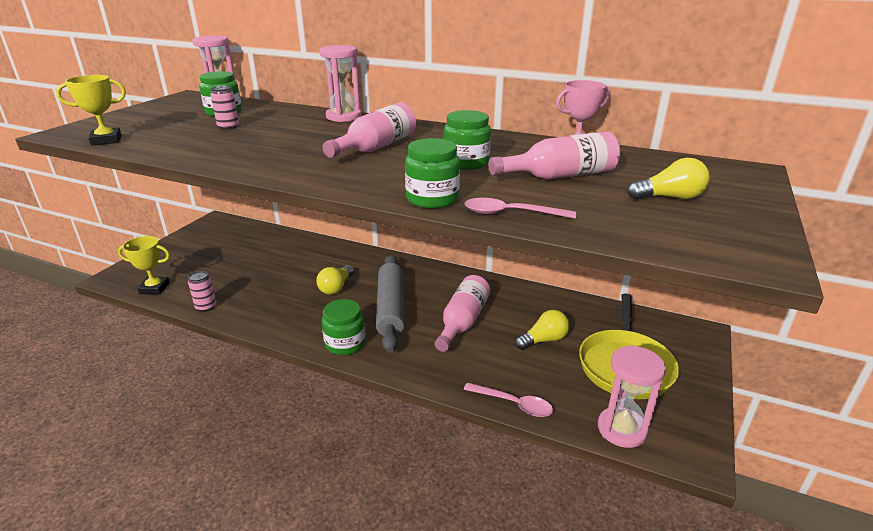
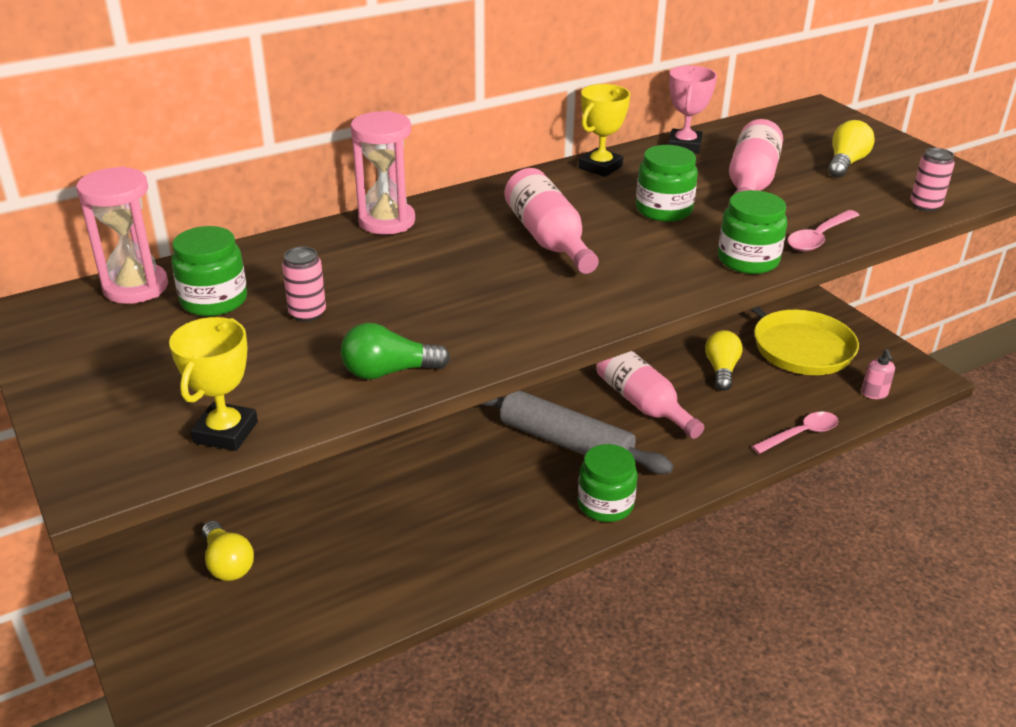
camera: 55 degrees left, 5 degrees up
(154, 288) = (266, 652): yellow trophy -> yellow trophy (600, 167)
(184, 151) = (389, 372): none -> green light bulb
(206, 307) = (390, 605): pink can -> pink can (925, 205)
(336, 287) = (471, 467): yellow light bulb -> yellow light bulb (227, 563)
(621, 429) = (874, 394): pink hourglass -> pink soap dispenser

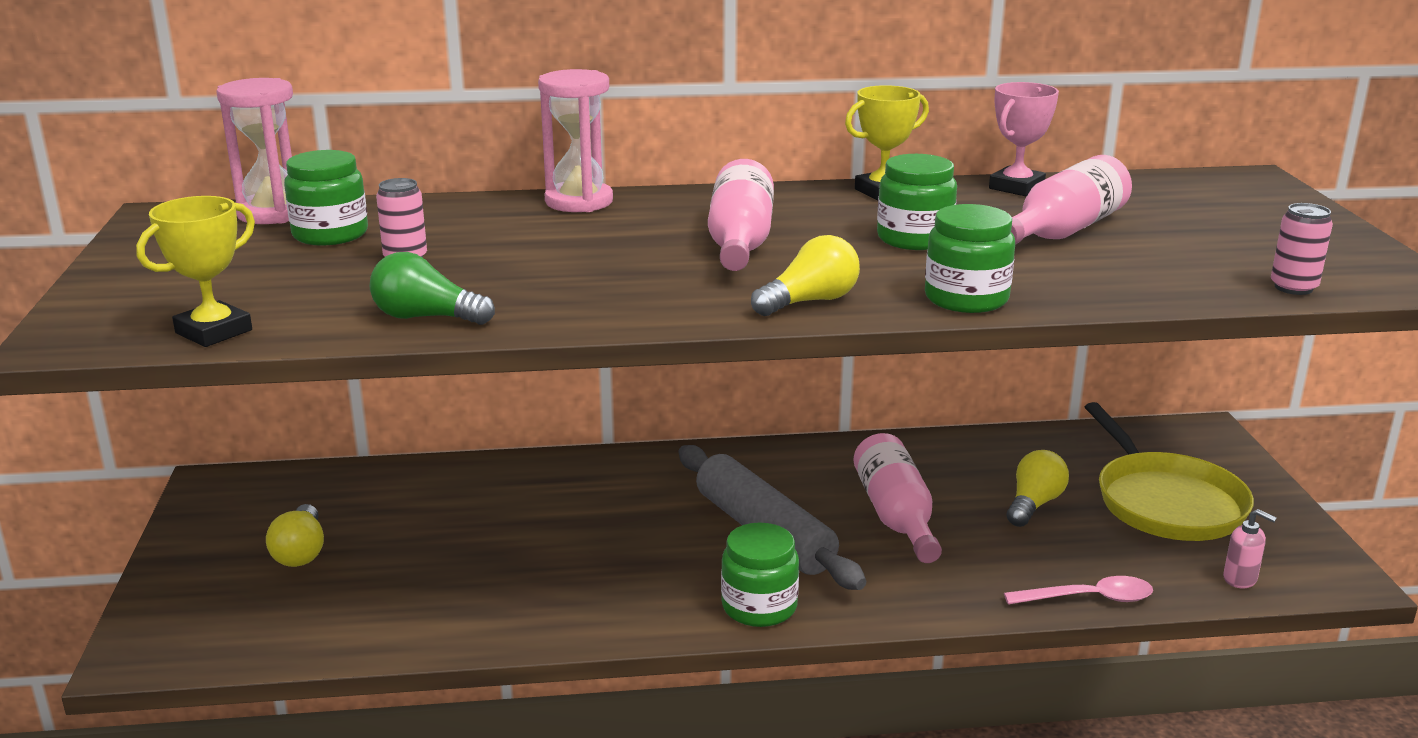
camera: 25 degrees right, 10 degrees down
(819, 238) = (1092, 294): pink spoon -> none
(845, 163) = (1224, 232): yellow light bulb -> yellow light bulb (810, 301)
(874, 394) = (1240, 579): pink soap dispenser -> pink soap dispenser turned 75 degrees counterclockwise

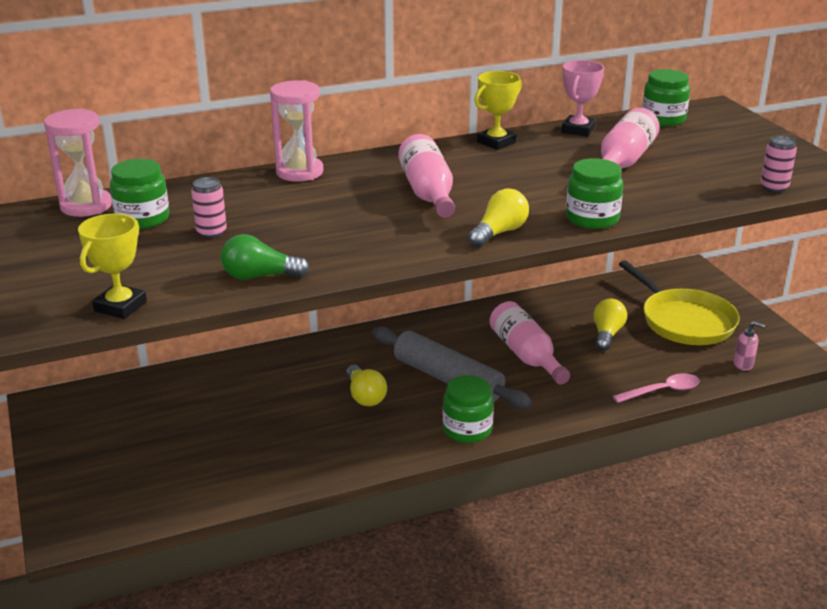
camera: 15 degrees left, 5 degrees up
(301, 552) = (139, 443): yellow light bulb -> yellow light bulb (365, 396)
(914, 239) = (536, 177): green jar -> green jar (663, 119)

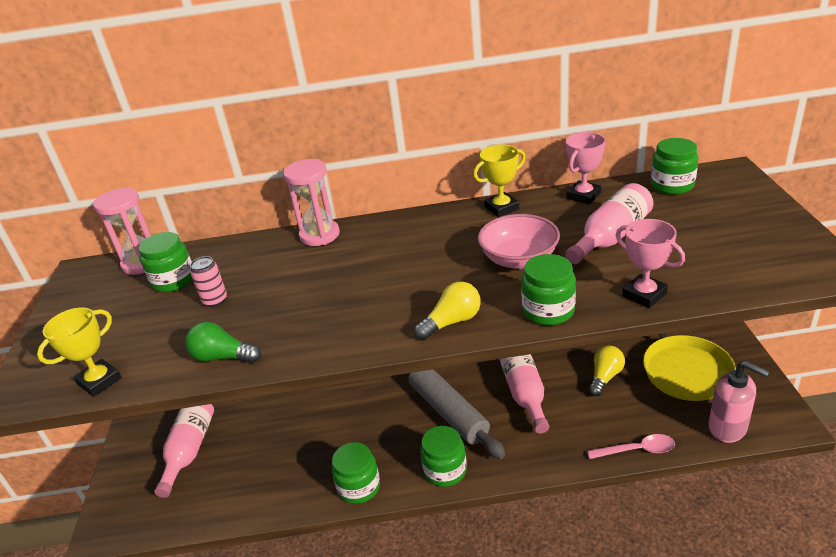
camera: 20 degrees right, 5 degrees up
(365, 396) = (374, 421): yellow light bulb -> none
(374, 455) = (359, 487): none -> green jar
(428, 193) = (413, 266): pink bottle -> pink bottle (189, 450)
(540, 182) = (519, 259): none -> pink bowl
(678, 202) = (644, 294): none -> pink trophy
(743, 364) = (728, 428): pink soap dispenser -> pink soap dispenser, size x1.89
(774, 187) = (756, 281): pink can -> none

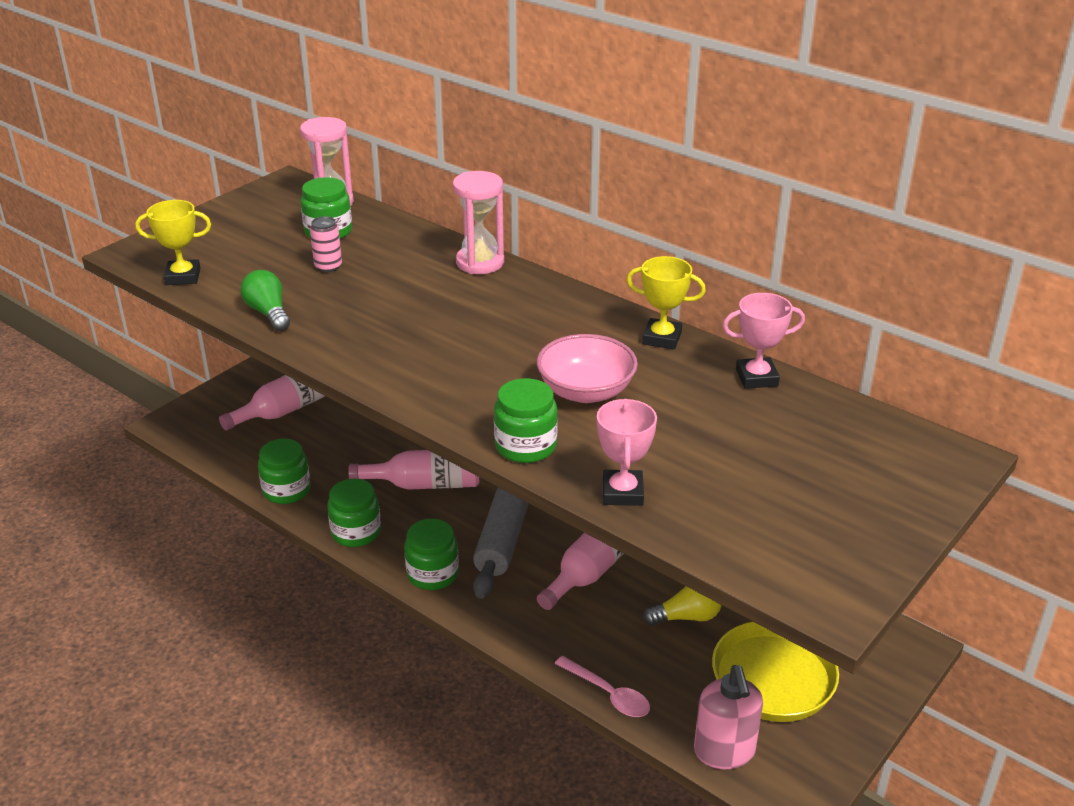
camera: 40 degrees right, 0 degrees up
(452, 322) = (444, 400): yellow light bulb -> none
(611, 237) = (699, 429): pink bottle -> pink bottle (425, 484)
(672, 185) = (863, 427): green jar -> green jar (286, 490)

